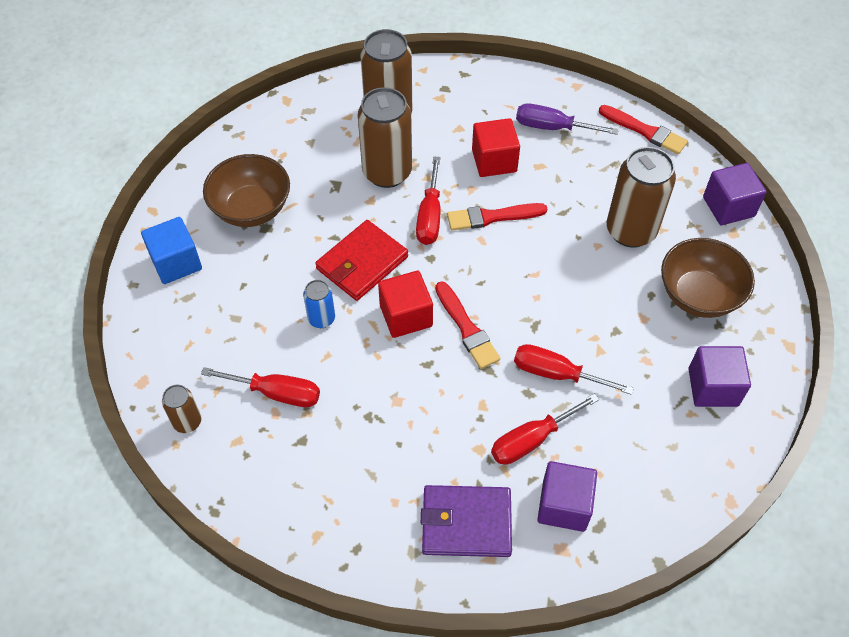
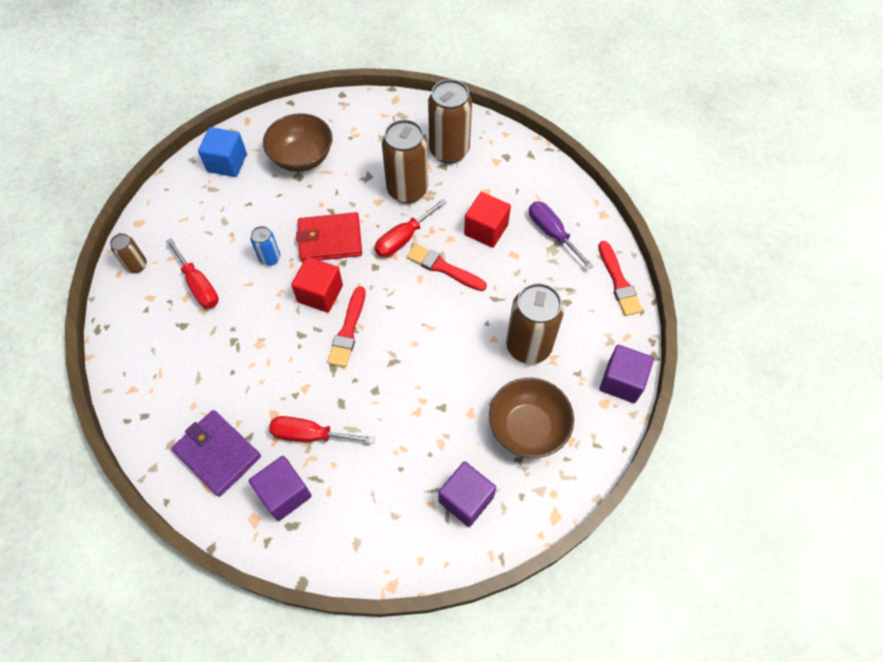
camera: 40 degrees right, 5 degrees up
(556, 374) = (372, 405): red screwdriver -> none

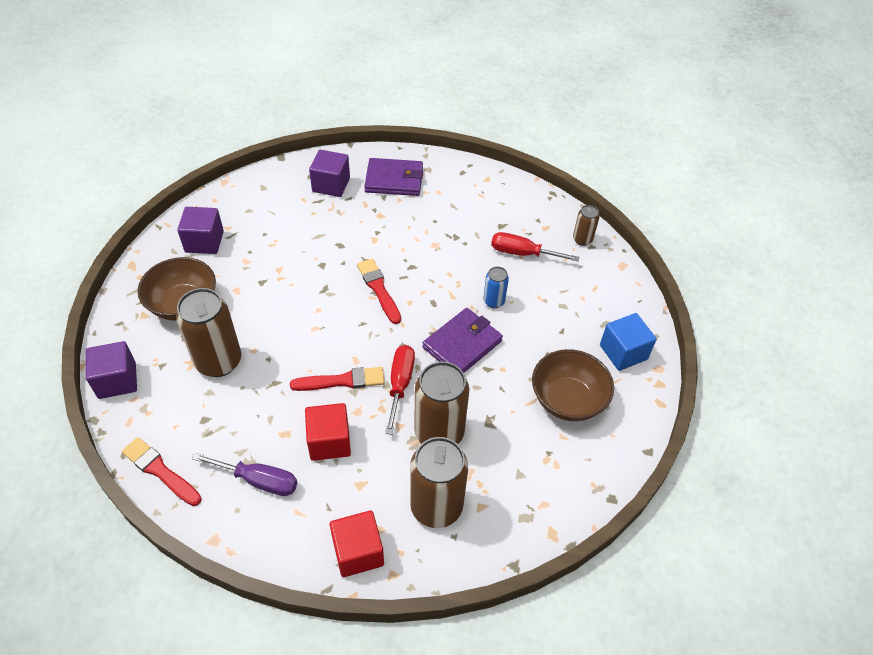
camera: 140 degrees right, 10 degrees down
(310, 435) = (343, 218): red screwdriver -> none
(320, 293) = (426, 300): red cube -> red cube (358, 552)
(330, 239) = (462, 344): red wallet -> purple wallet

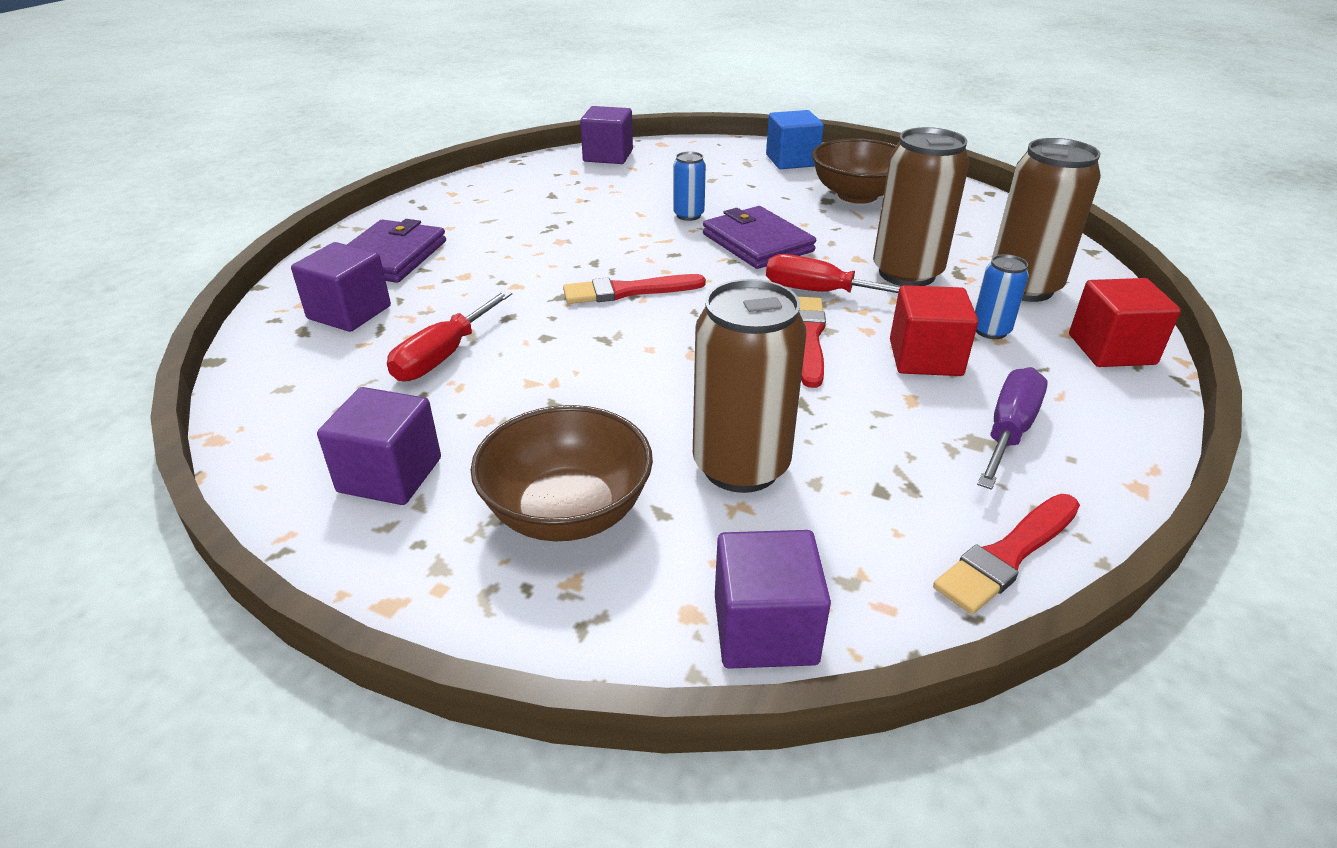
camera: 75 degrees left, 15 degrees down
(369, 480) = (990, 331): none -> blue can
(522, 253) = (612, 189): red screwdriver -> red screwdriver (443, 356)
(582, 239) = (608, 156): brown can -> purple cube

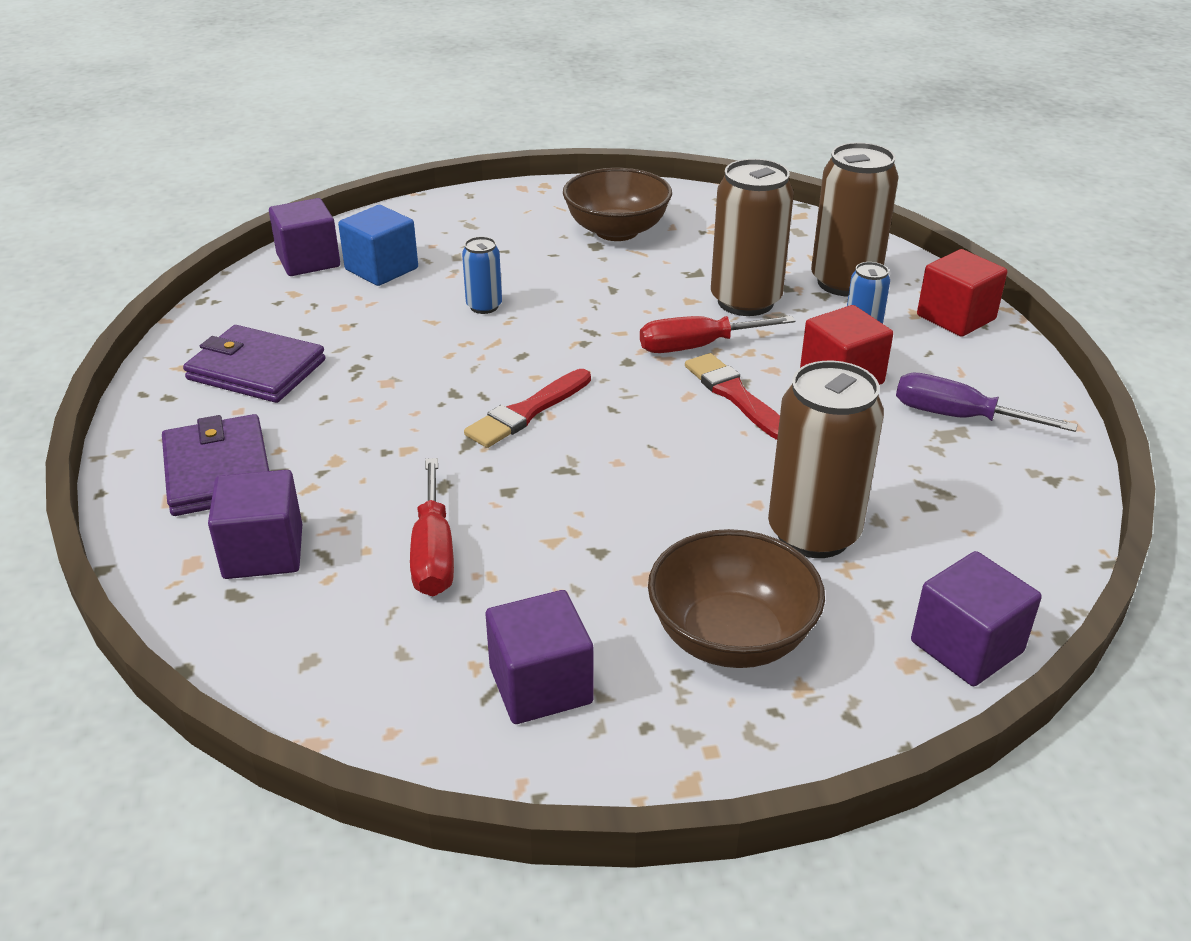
camera: 35 degrees left, 0 degrees up
(757, 242) = (585, 315): purple wallet -> purple wallet (256, 370)
(792, 160) = (512, 209): blue cube -> blue cube (381, 269)
(1007, 555) = (1049, 513): red brush -> none
(1009, 431) = (958, 417): purple screwdriver -> purple screwdriver turned 60 degrees counterclockwise

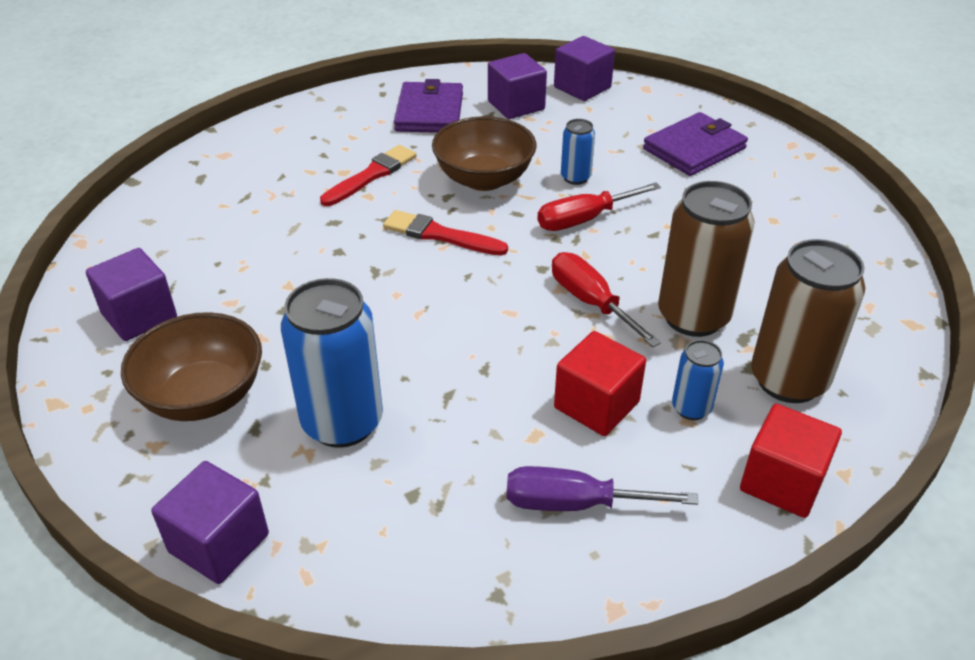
camera: 70 degrees right, 5 degrees up
(218, 470) = (314, 134): purple wallet -> purple wallet (694, 149)
(263, 552) = (240, 175): purple cube -> purple cube (516, 105)
(381, 269) = (595, 119): blue cube -> none
(433, 553) = (259, 237): red screwdriver -> red screwdriver (584, 219)
(616, 231) = (760, 213): brown bowl -> brown bowl (484, 179)
(735, 396) = (524, 340): red brush -> red brush (371, 175)
(813, 533) = (342, 422): brown can -> blue can
(958, 417) = (575, 503): purple screwdriver -> purple screwdriver turned 90 degrees counterclockwise

